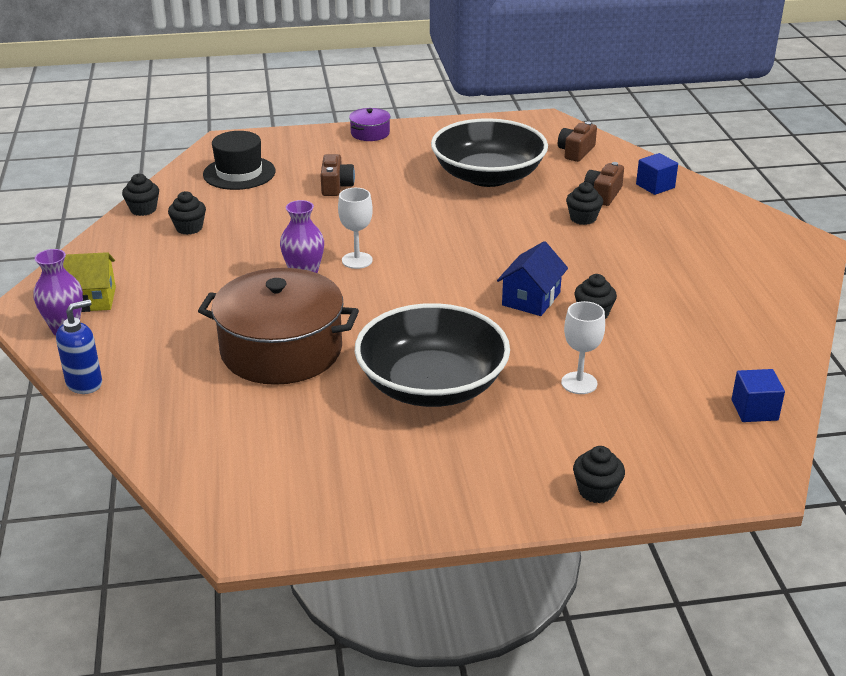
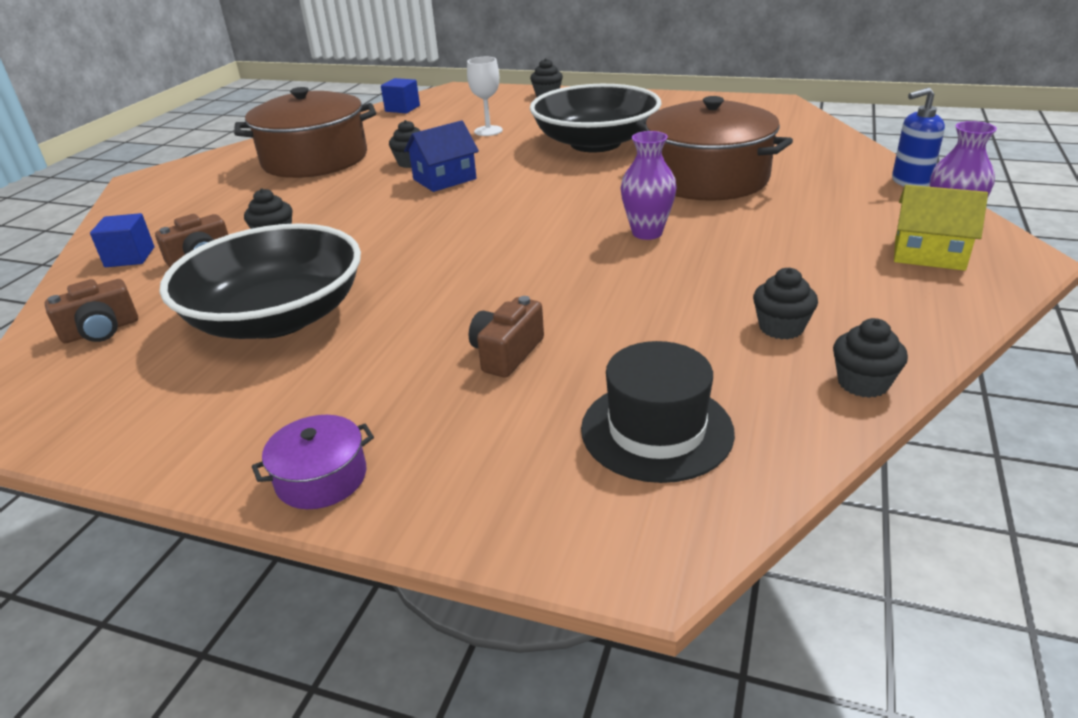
camera: 150 degrees left, 0 degrees up
(357, 260) = (573, 239): white goblet -> none
(698, 298) = (315, 159): none -> brown pot

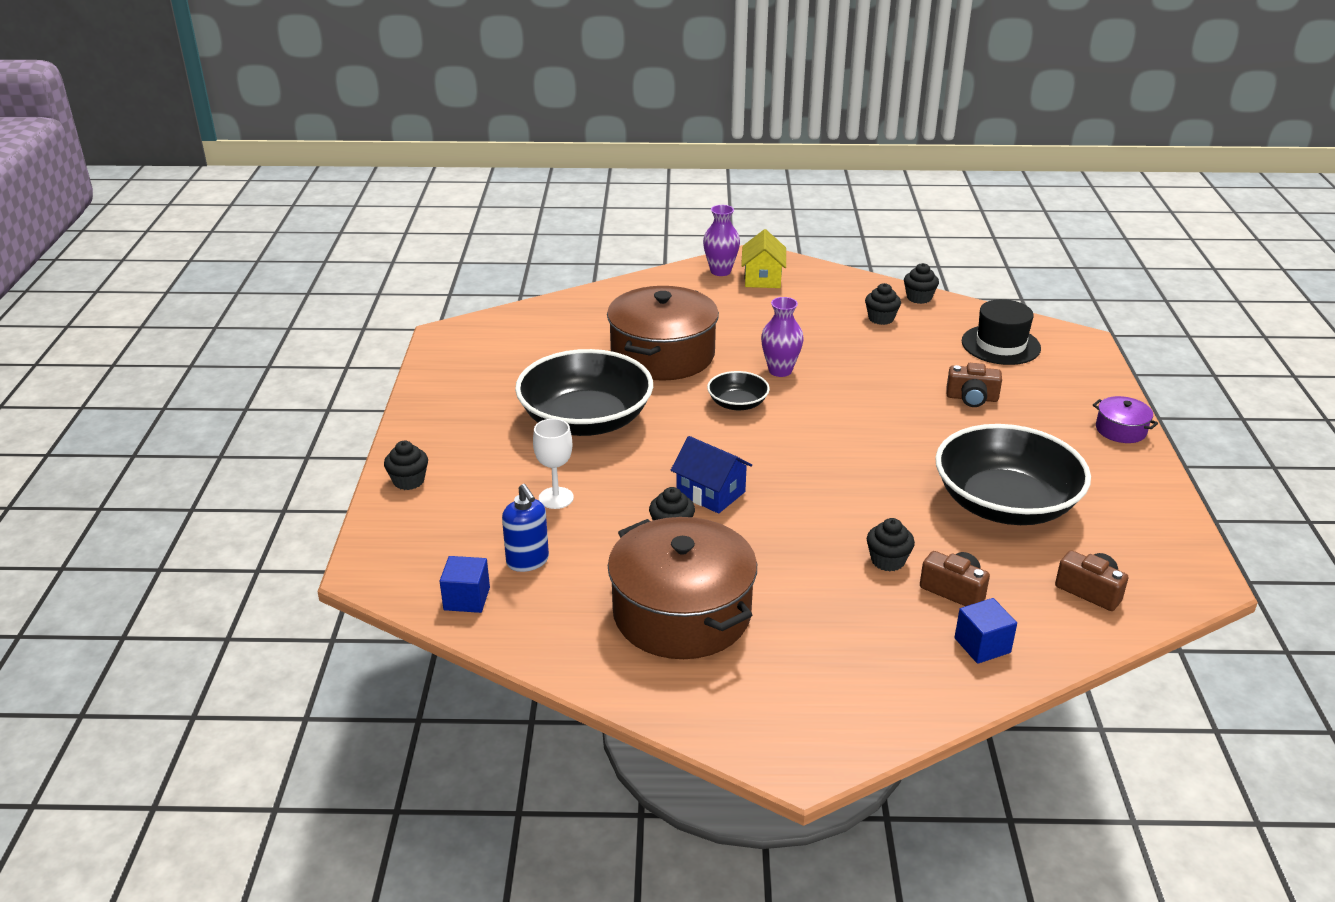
camera: 110 degrees left, 0 degrees up
(586, 203) = (737, 403): none -> black bowl
(910, 182) = (645, 280): blue soap dispenser -> blue soap dispenser (528, 561)

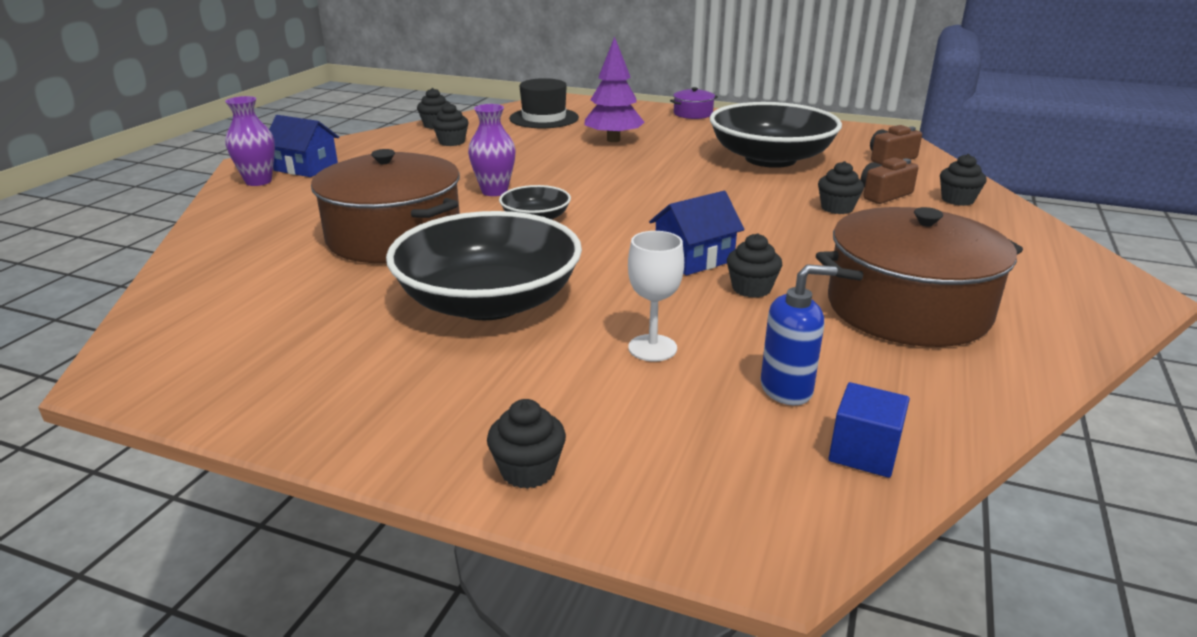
camera: 70 degrees left, 5 degrees down
(762, 278) = (306, 167): yellow house -> blue house
(972, 398) = (613, 140): brown camera -> purple tree
(982, 645) = (957, 200): blue cube -> black cupcake

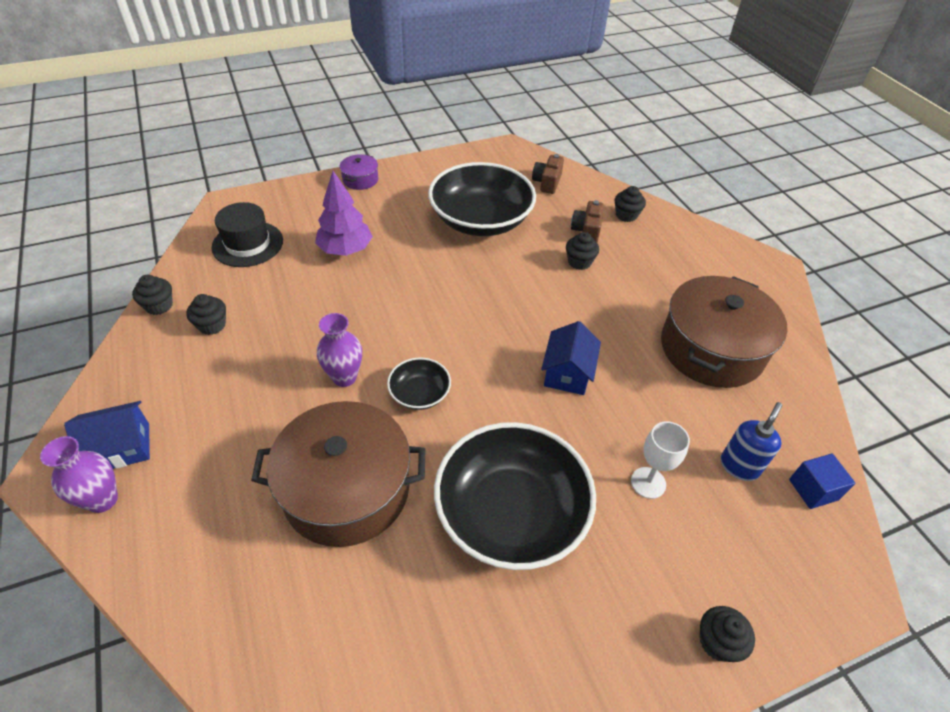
camera: 45 degrees left, 20 degrees up
(751, 288) = (629, 383): black cupcake -> none

